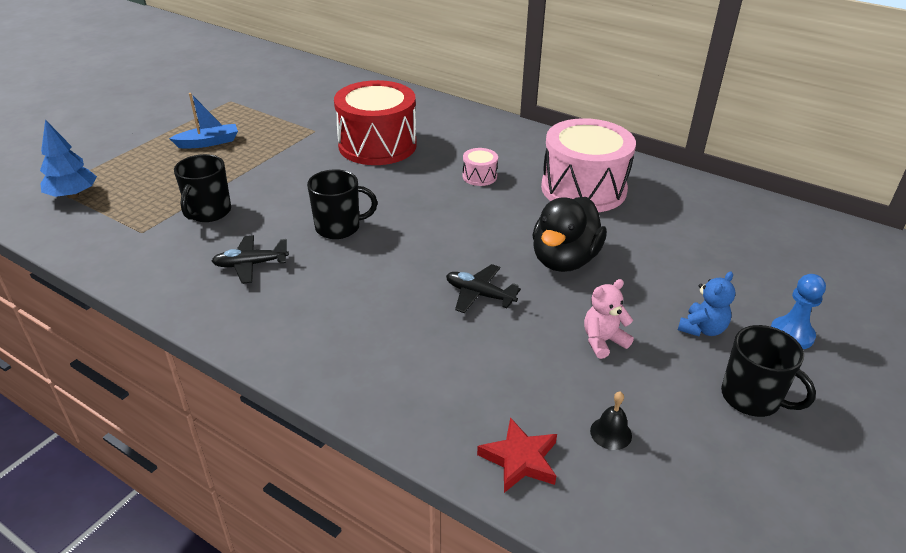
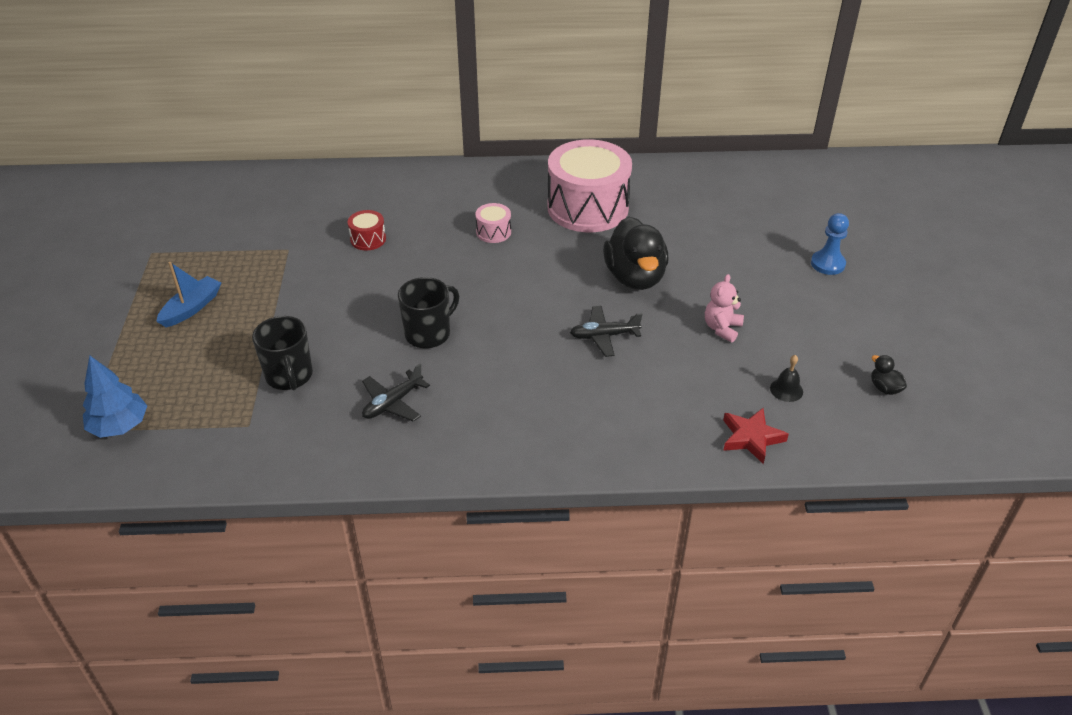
camera: 35 degrees left, 5 degrees up
(377, 145) = (368, 239): red drum -> red drum, size x0.42
(702, 329) = (773, 287): blue teddy bear -> none
(734, 493) = (884, 388): none -> black duck
(752, 398) = (842, 321): black mug -> none

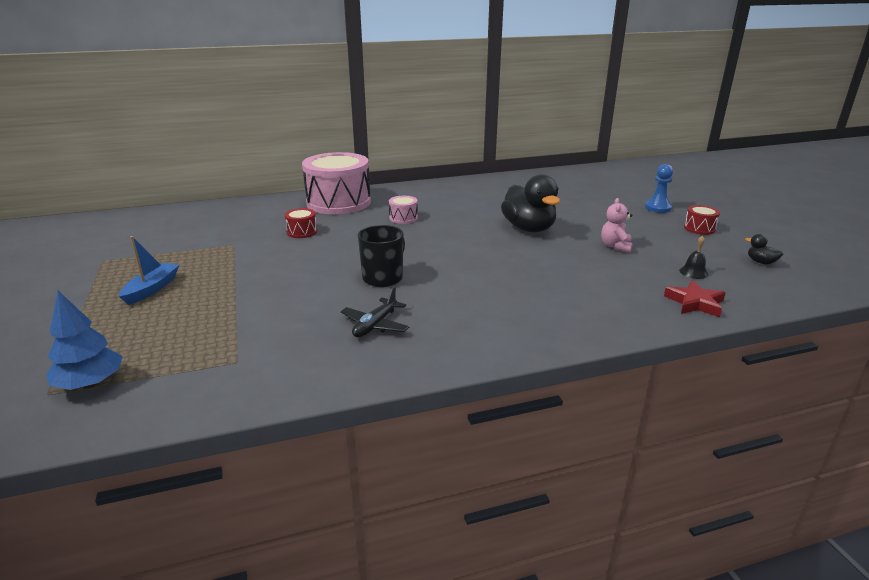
camera: 15 degrees left, 15 degrees down
(289, 376) = (266, 321): black mug -> none
(587, 208) = (467, 199): pink drum -> pink drum (338, 202)
(604, 336) = (530, 261): black plane -> none
(853, 314) = (699, 228): none -> red drum

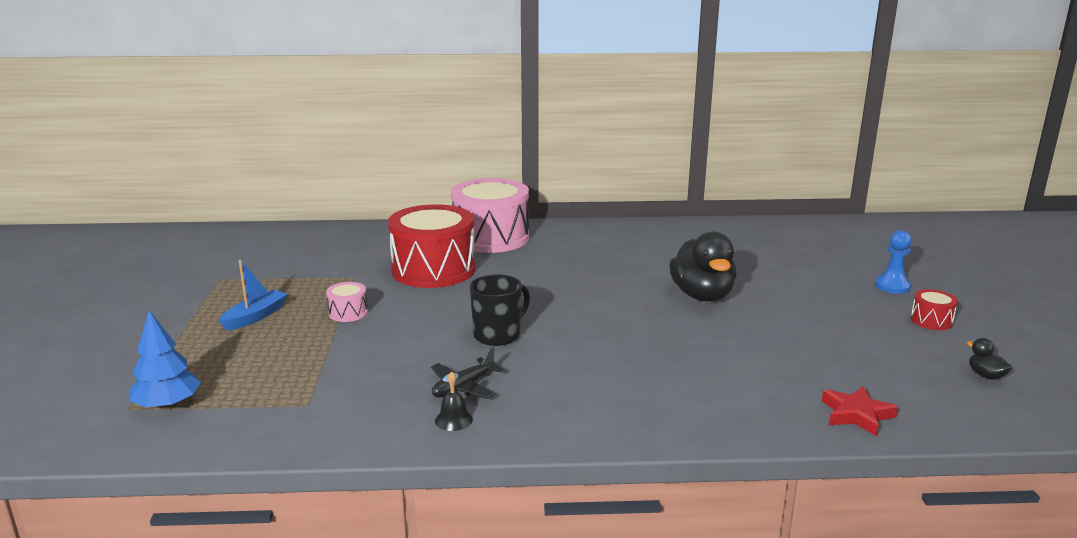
camera: 15 degrees right, 5 degrees down
(302, 232) = (433, 270): red drum -> red drum, size x2.39
(403, 218) = (556, 265): pink drum -> pink drum (348, 313)
(615, 246) = (800, 331): pink teddy bear -> none
(693, 272) = (882, 377): black bell -> black bell (453, 420)

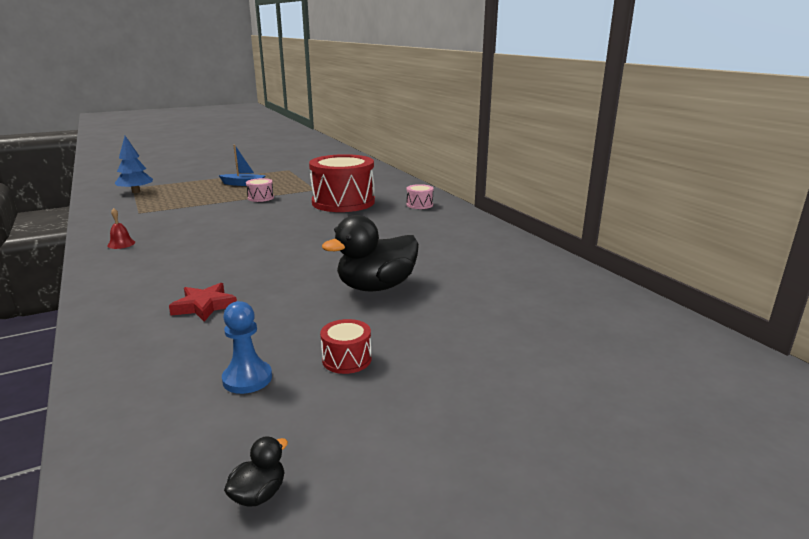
camera: 65 degrees right, 0 degrees up
(453, 420) = (121, 244): black bell -> red bell
(463, 387) = (166, 239): black plane -> none
(491, 238) = (419, 205): pink drum -> pink drum, size x0.42
(498, 335) = (248, 234): black mug -> none
(856, 414) = (134, 392): red star -> red star (204, 306)
(892, 286) = (516, 395): blue pawn -> blue pawn (247, 379)
(931, 321) = (421, 435): red drum -> red drum (347, 359)

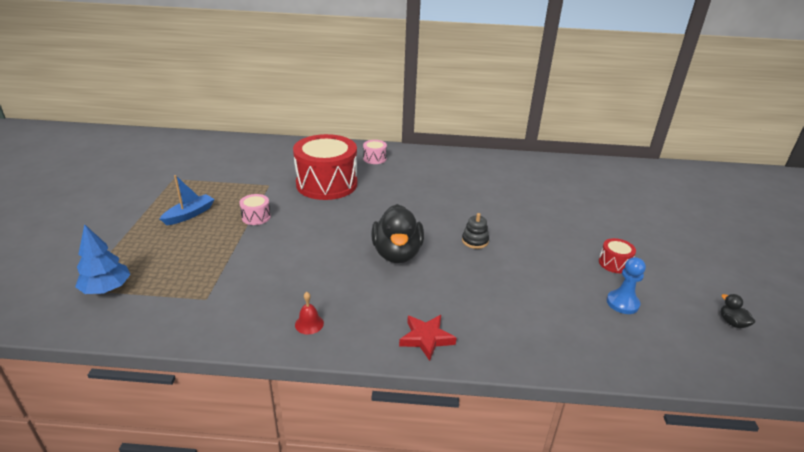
camera: 60 degrees left, 10 degrees up
(204, 306) = (504, 299): red star -> red star (426, 338)
(310, 272) = (475, 241): none -> black stacking toy
(376, 287) = (520, 224): black duck -> black duck (397, 254)

